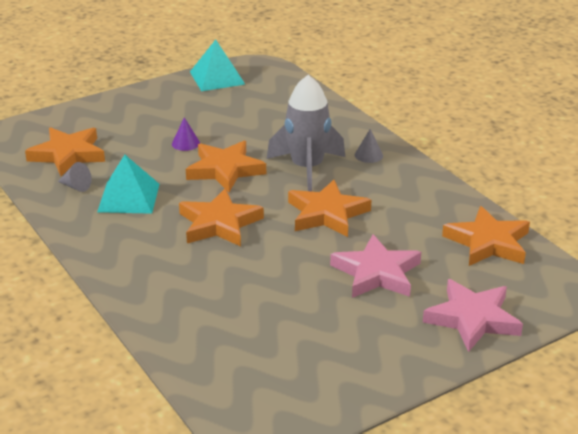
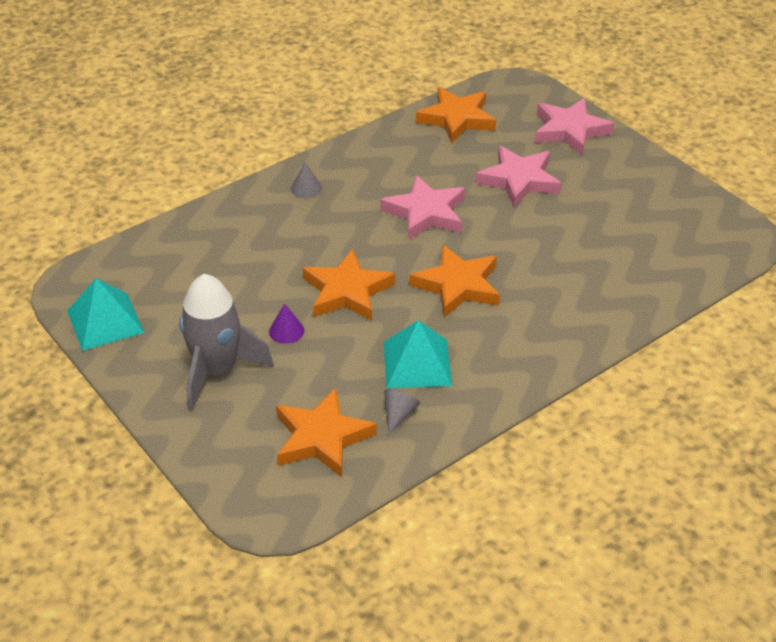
camera: 95 degrees left, 10 degrees up
(307, 168) = (338, 230): grey rocket -> grey rocket (217, 371)
(327, 214) = (426, 213): orange star -> pink star

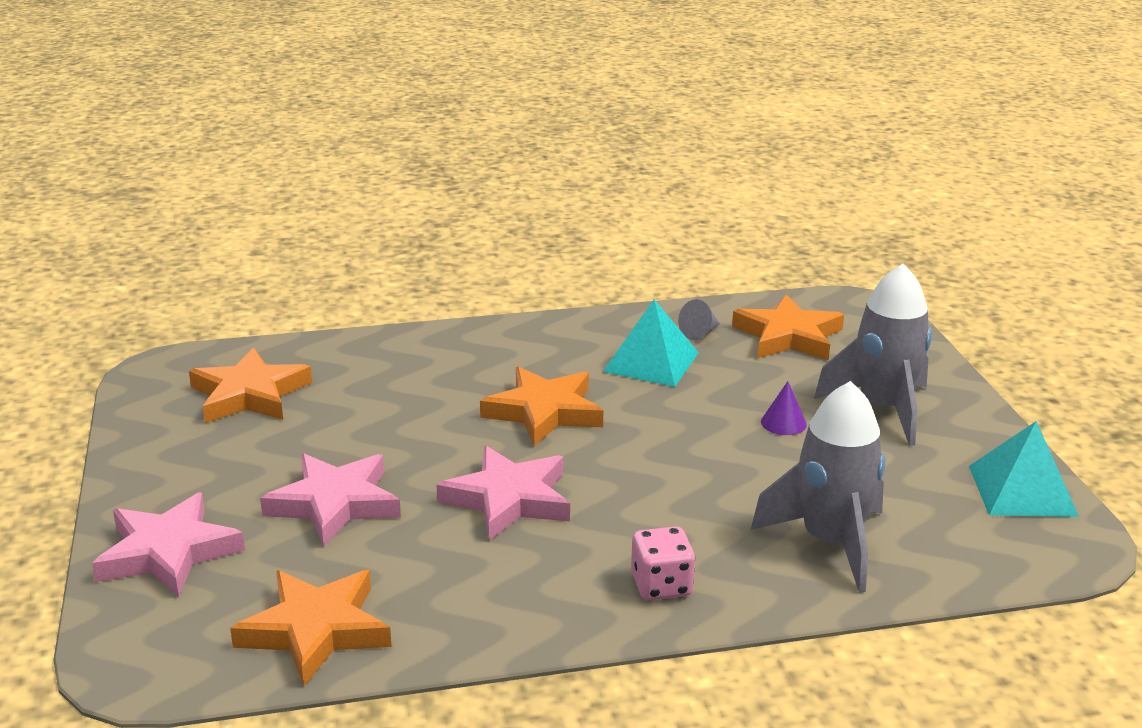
camera: 155 degrees left, 15 degrees down
(222, 242) = (830, 542): none -> grey rocket
(306, 188) = (661, 585): grey cone -> pink dice
(347, 291) = (685, 441): orange star -> orange star (249, 394)

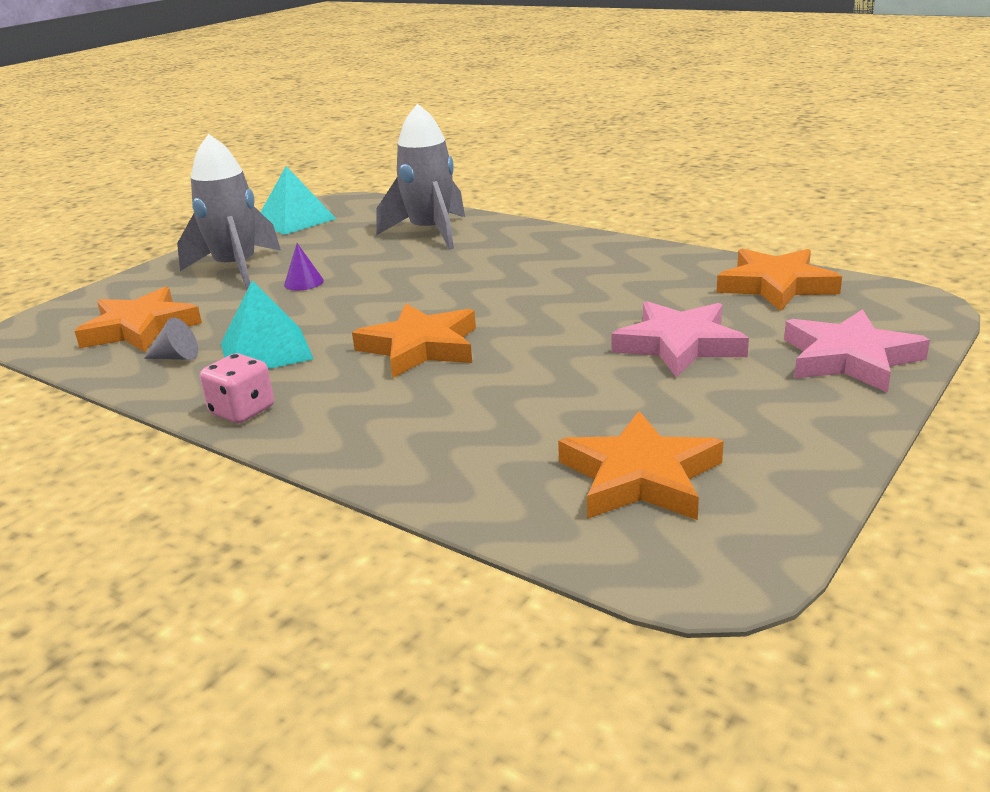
camera: 130 degrees left, 0 degrees up
(508, 499) = (554, 305): pink star -> none
(661, 585) = (548, 244): pink dice -> pink dice (242, 411)

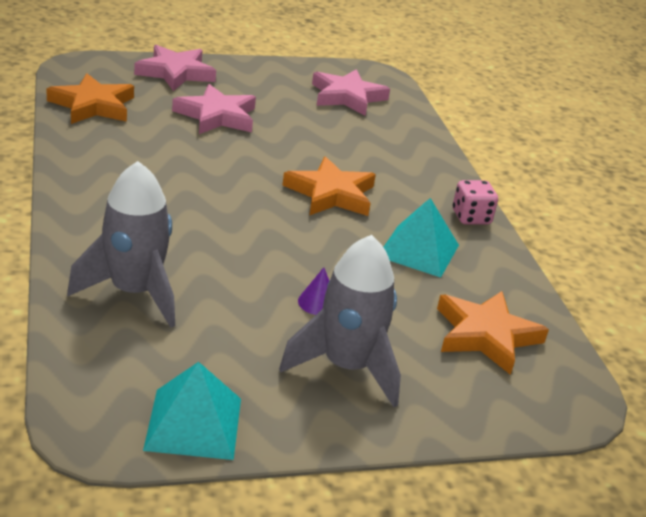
camera: 145 degrees left, 5 degrees up
(177, 357) = (479, 283): grey cone -> none
(640, 477) = (347, 97): orange star -> pink star

